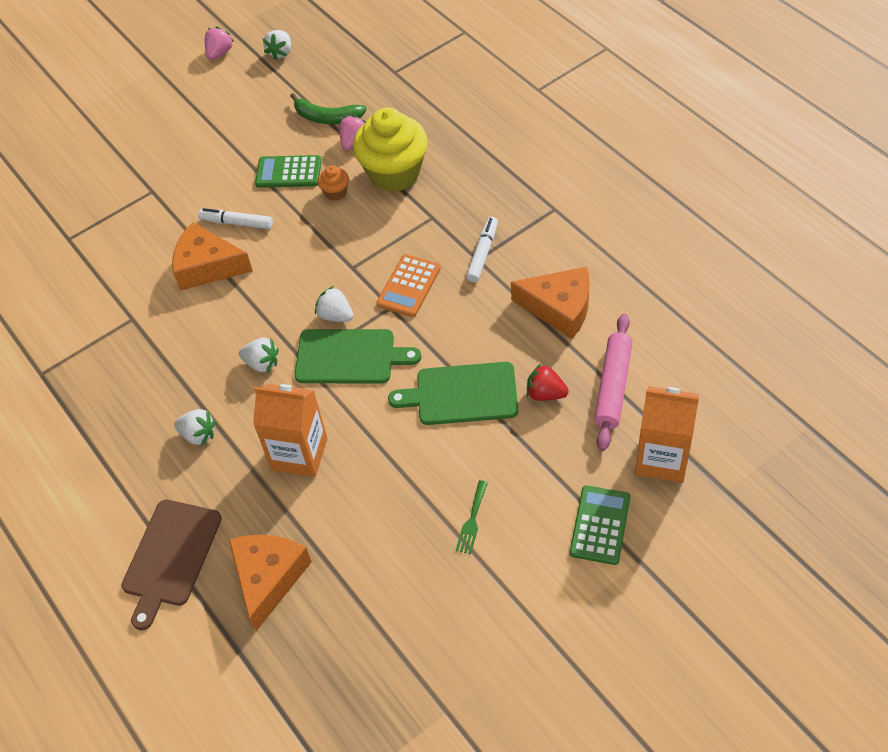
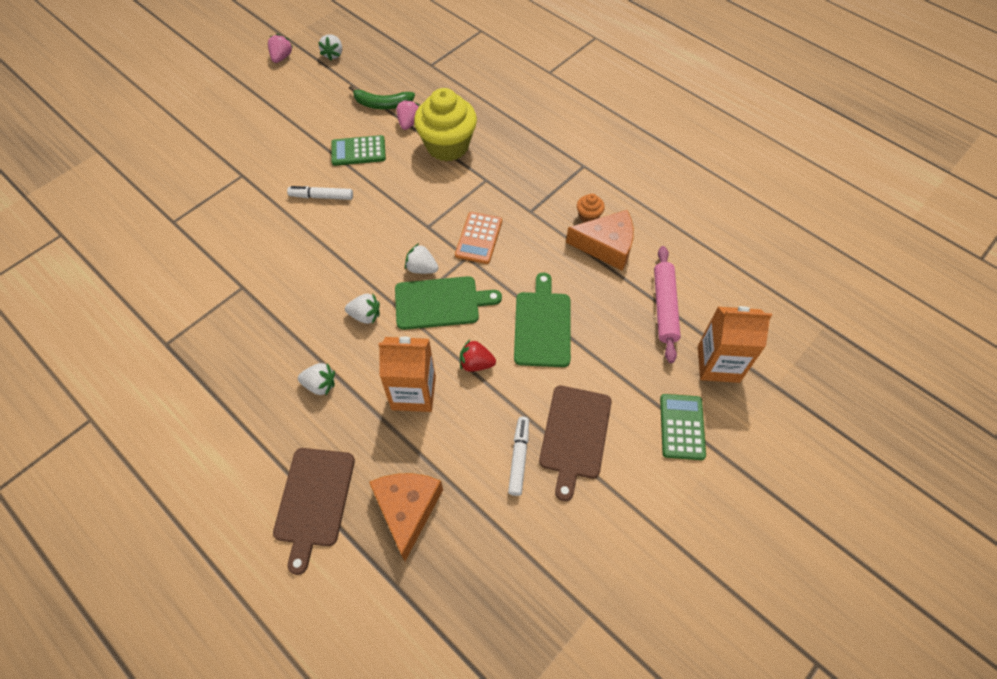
camera: 15 degrees left, 5 degrees up
(207, 266) = (302, 236): orange cheese -> none
(335, 192) = (401, 165): orange cupcake -> orange cupcake (588, 216)
(462, 394) = (542, 325): green cutting board -> green cutting board turned 105 degrees clockwise
(472, 520) = (574, 435): green fork -> brown cutting board
(482, 253) = (534, 206): white marker -> white marker (519, 458)
(545, 394) = (611, 318): red strawberry -> red strawberry (476, 364)

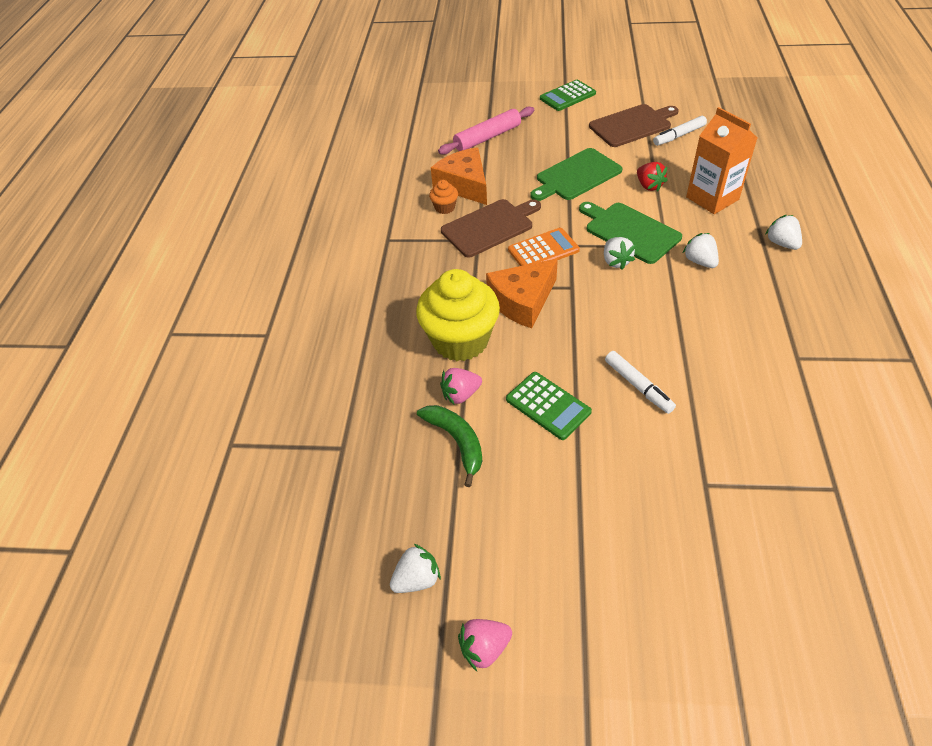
camera: 125 degrees left, 10 degrees down
(314, 500) = (840, 191): brown cutting board -> brown cutting board (490, 227)
(407, 509) = (777, 154): orange cheese -> orange cheese (522, 301)
(718, 364) = (504, 102): orange carton -> none

